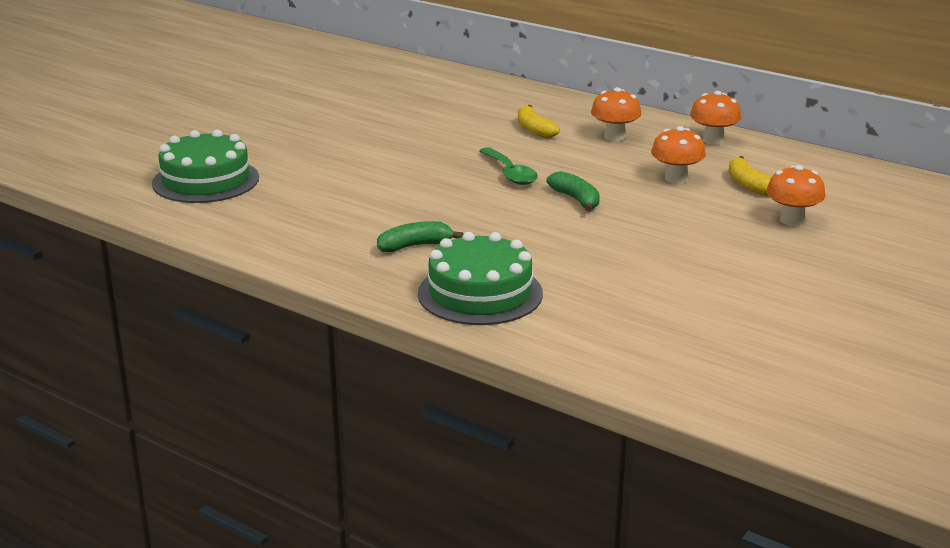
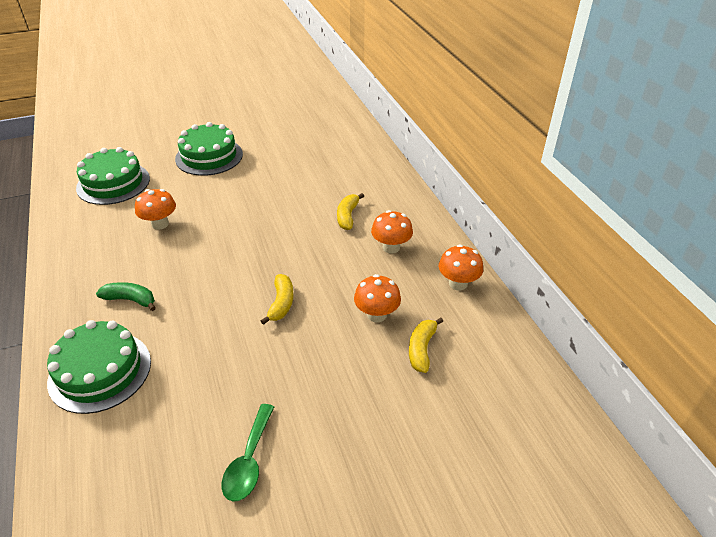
camera: 35 degrees right, 15 degrees up
(287, 130) = (209, 156): none -> green cake
(510, 173) = (276, 255): green spoon -> green spoon (249, 461)
(576, 199) = (281, 303): green banana -> yellow banana
(792, 220) = (403, 413): orange mushroom -> orange mushroom (160, 224)

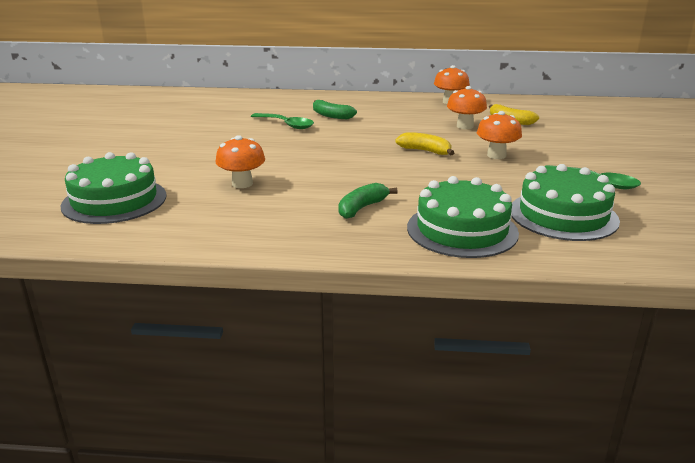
camera: 65 degrees left, 15 degrees down
(209, 156) = (143, 150): green cake -> green cake (563, 215)
(304, 200) = (287, 125): none -> green spoon
(347, 216) = (331, 116): yellow banana -> green banana
(391, 247) = (389, 110): orange mushroom -> orange mushroom (496, 155)

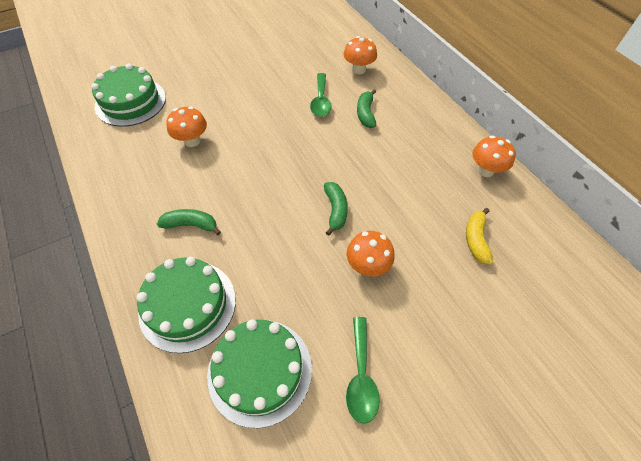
camera: 55 degrees right, 30 degrees up
(425, 151) = (335, 210): yellow banana -> green banana
(465, 126) = (425, 211): orange mushroom -> orange mushroom (358, 69)

